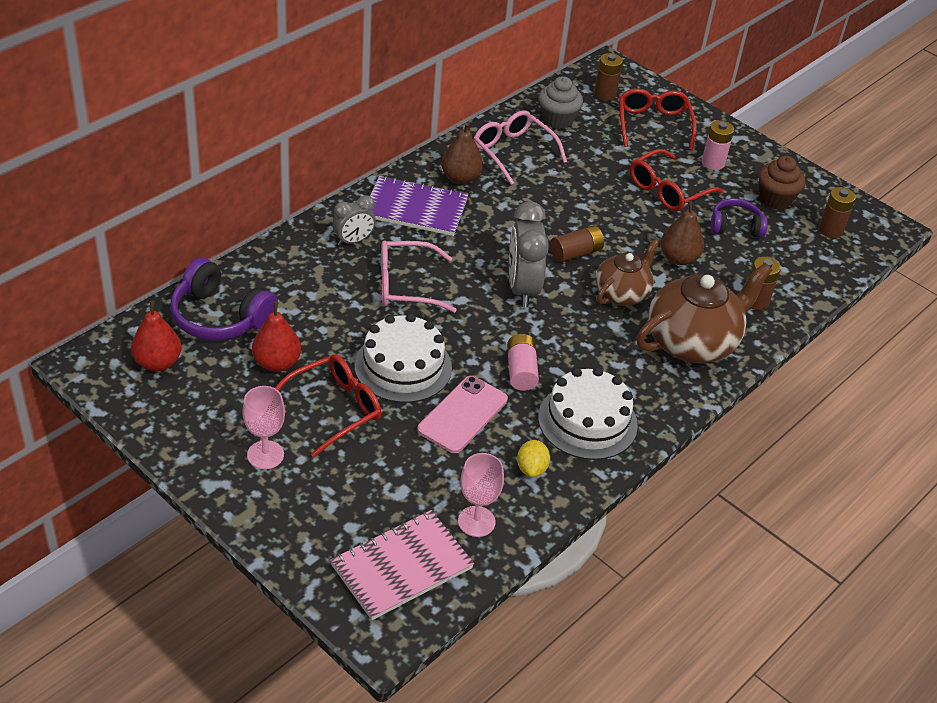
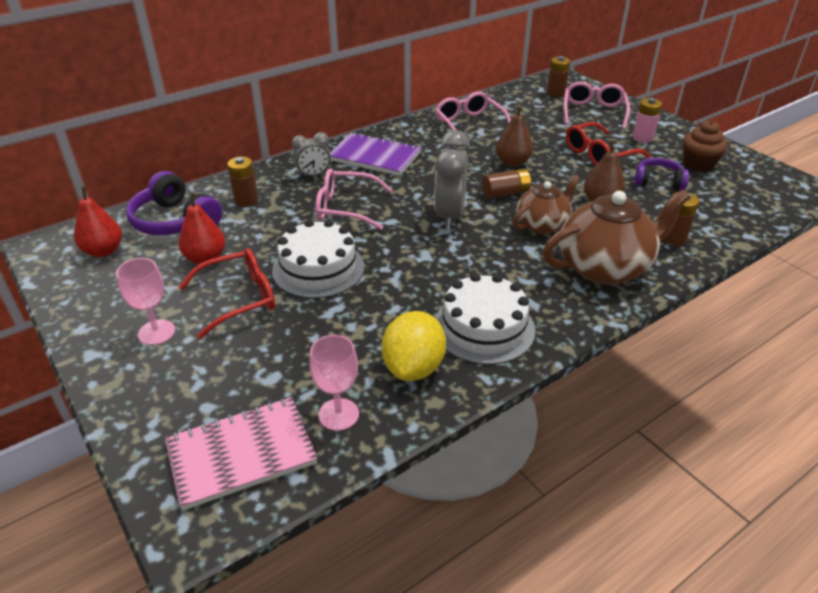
camera: 15 degrees right, 5 degrees down
(460, 178) = (420, 139): brown pear -> brown pear (512, 162)
(462, 414) = (360, 312): pink phone -> none
(521, 371) = (429, 280): pink battery -> none
(531, 468) = (413, 367): yellow lemon -> yellow lemon, size x1.81
(557, 119) = (512, 106): grey cupcake -> none
(653, 124) = (593, 112): red glasses -> pink glasses
(830, 230) = (751, 188): brown battery -> brown battery (246, 201)

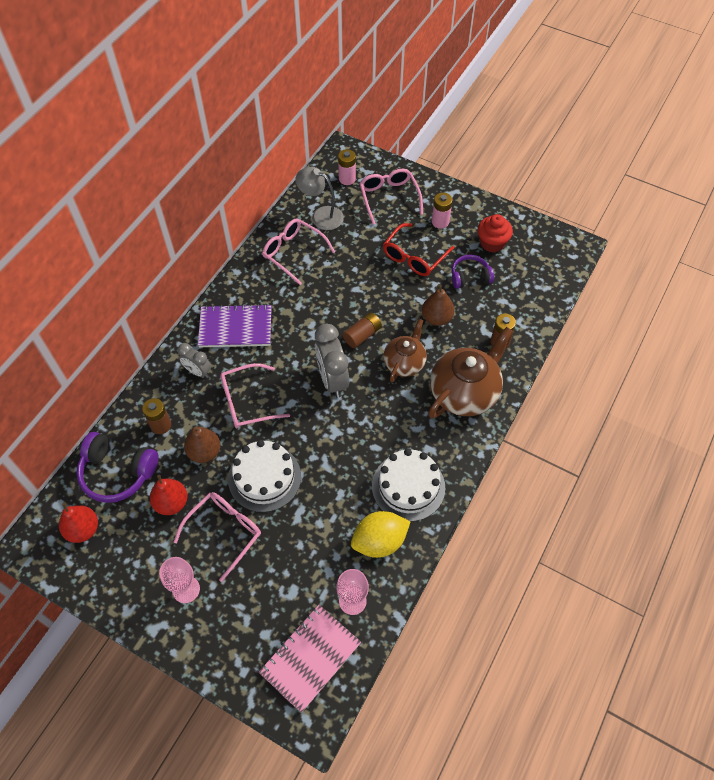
camera: 25 degrees left, 20 degrees up
(239, 298) = (224, 532): red glasses -> pink glasses
(313, 175) = (198, 371): grey clock -> grey clock turned 75 degrees clockwise
(413, 367) = (379, 541): yellow lemon -> yellow lemon turned 75 degrees clockwise
(512, 162) = (351, 293): brown pear -> brown pear (204, 452)
(514, 109) = (321, 215): none -> grey lamp
(555, 93) = (347, 179): brown battery -> pink battery
(698, 164) = (492, 243): brown cupcake -> red cupcake

